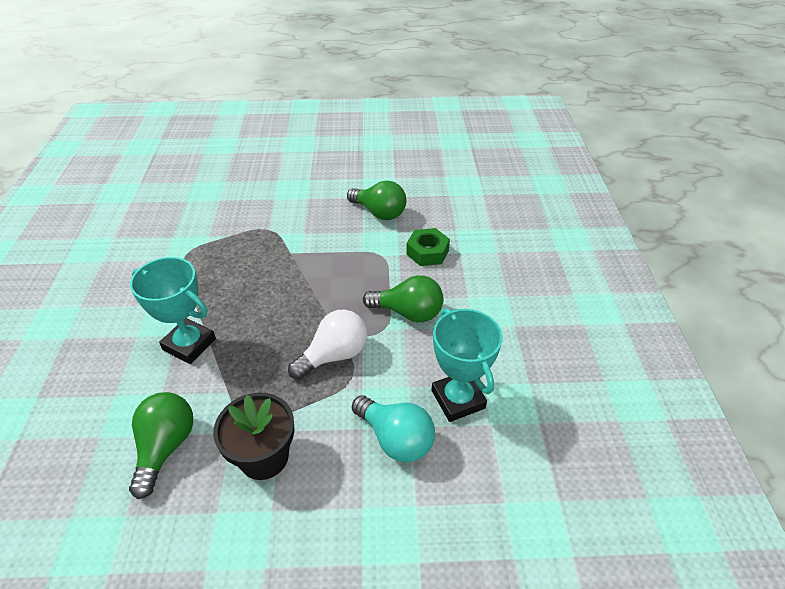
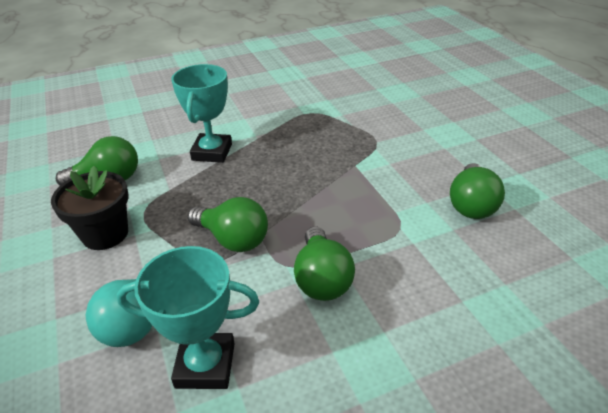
camera: 70 degrees right, 5 degrees down
(334, 355) = (233, 239): white light bulb -> green light bulb
(427, 252) = (436, 267): green nut -> none
(458, 399) = (205, 365): turquoise trophy -> turquoise trophy turned 45 degrees clockwise

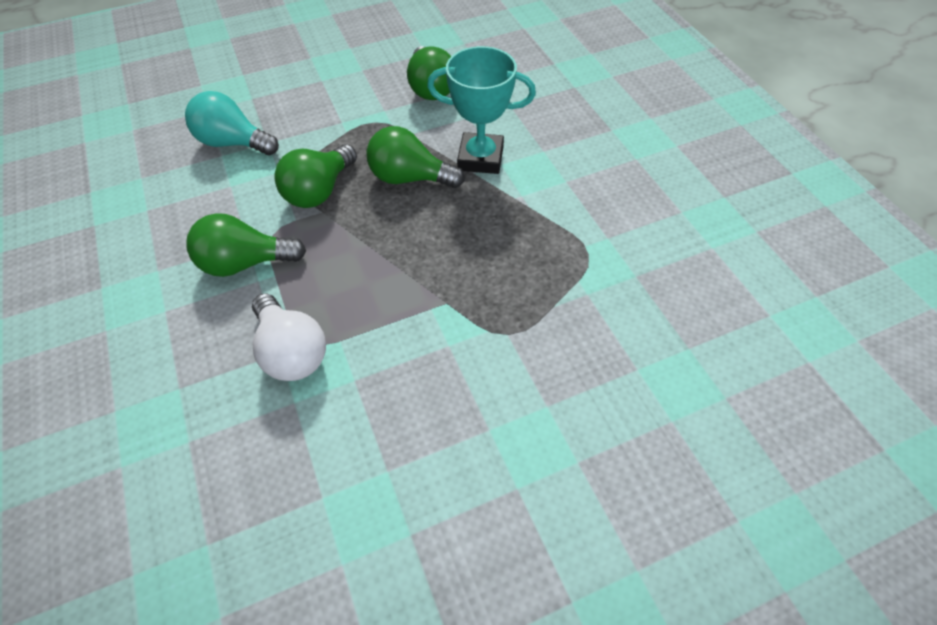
camera: 90 degrees right, 15 degrees up
(105, 234) = (345, 103): black flower pot -> none
(205, 365) = (175, 188): turquoise trophy -> none
(411, 236) = (291, 352): none -> white light bulb
(471, 205) = (339, 436): green light bulb -> green light bulb (410, 178)

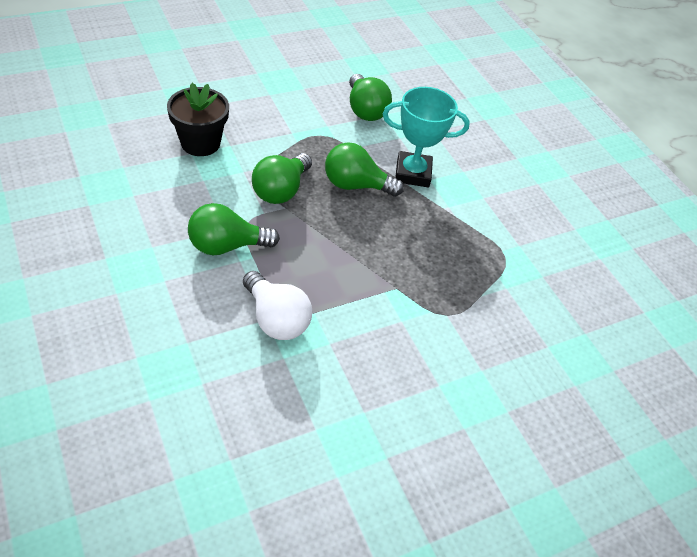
camera: 10 degrees left, 5 degrees down
(233, 143) = (200, 143): turquoise light bulb -> black flower pot

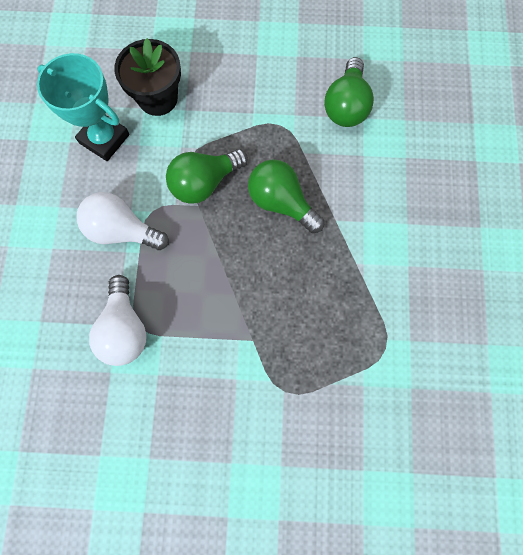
camera: 35 degrees right, 25 degrees up
(227, 246) = (122, 230): green light bulb -> white light bulb
(412, 173) = (349, 208): turquoise trophy -> turquoise trophy (104, 139)

